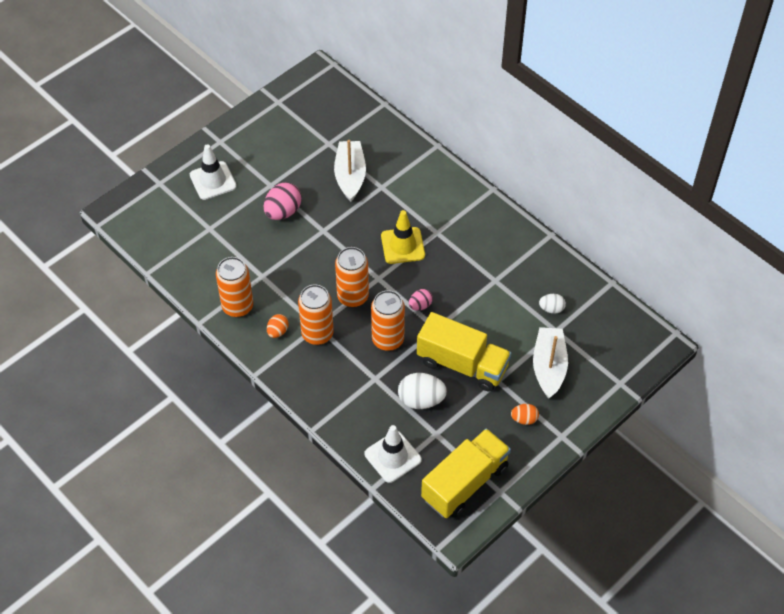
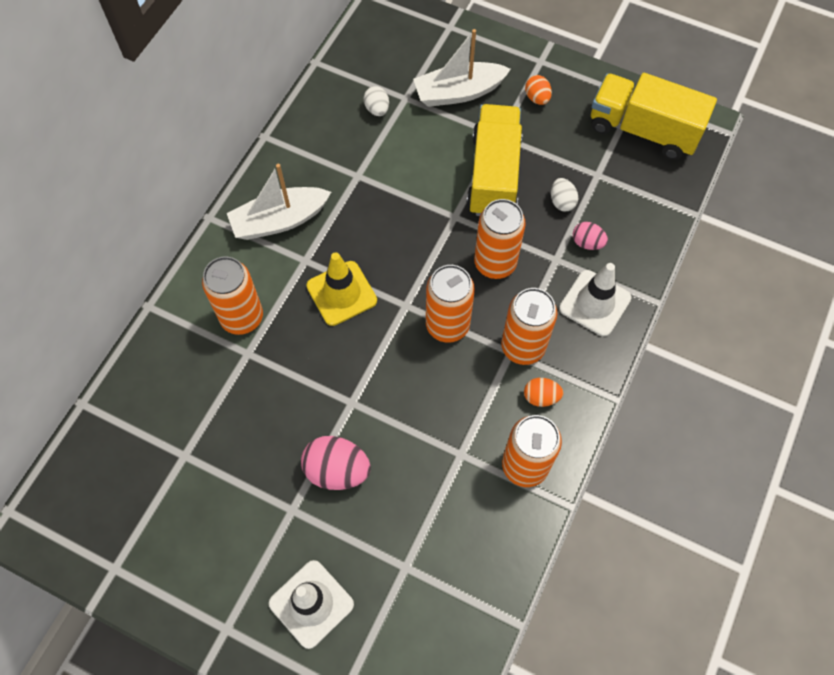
camera: 110 degrees left, 10 degrees up
(350, 176) = (240, 402): white boat -> white boat (279, 220)
(392, 457) = (649, 207): white traffic cone -> white traffic cone (595, 303)
(408, 189) = (242, 317): none -> orange can
(420, 305) = (428, 244): pink egg -> pink egg (587, 243)
(421, 400) = (562, 202): white egg -> white egg, size x0.57

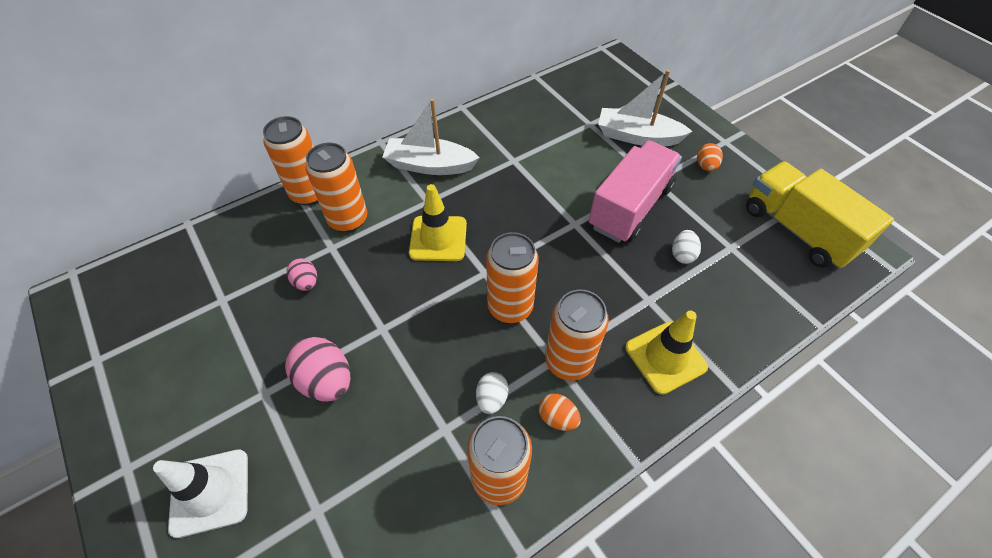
camera: 30 degrees right, 10 degrees down
(377, 109) = (561, 122): white egg -> white egg (492, 398)
(493, 175) = (630, 207): yellow truck -> pink truck
(495, 263) = (587, 276): orange can -> orange can (309, 193)
(587, 243) = (688, 300): pink egg -> pink egg (306, 282)
(595, 303) = (665, 357): white traffic cone -> yellow traffic cone

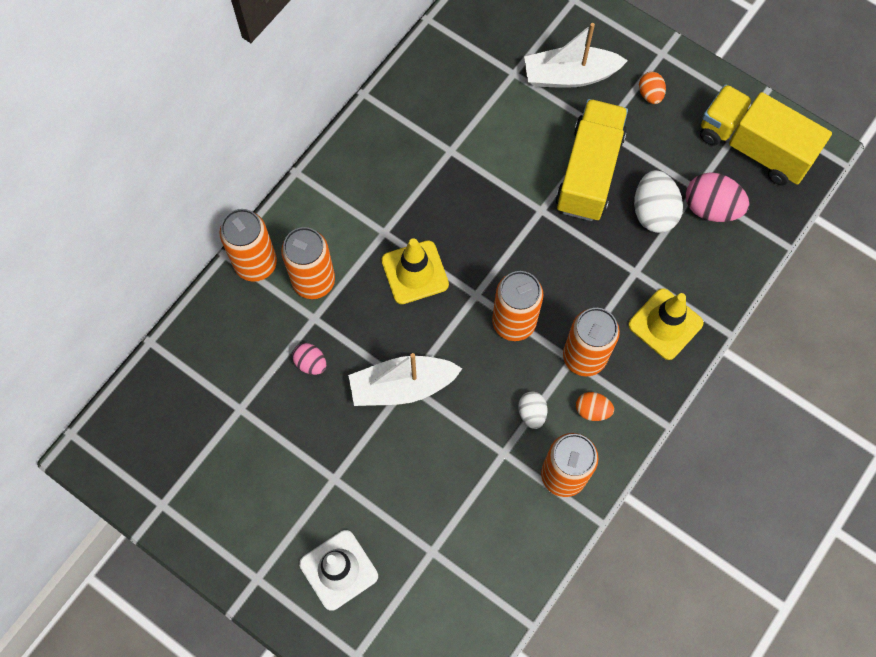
camera: 20 degrees left, 15 degrees up
(326, 380) = (382, 448): pink egg -> pink egg (711, 208)
(430, 165) = (365, 186): white boat -> white boat (402, 386)
(630, 207) = (589, 172): pink truck -> yellow truck
(682, 254) = (653, 212): white egg -> white egg, size x1.74

